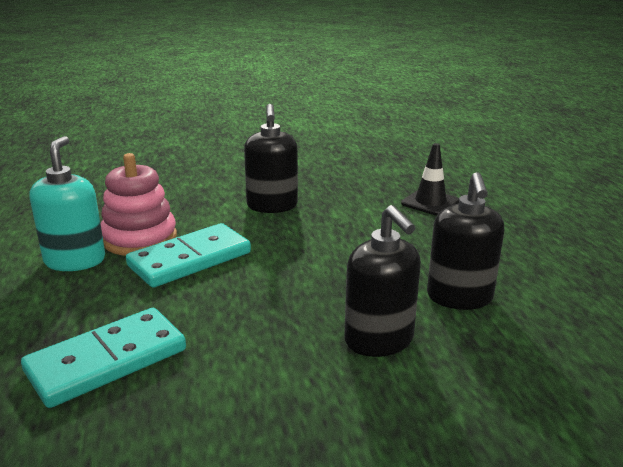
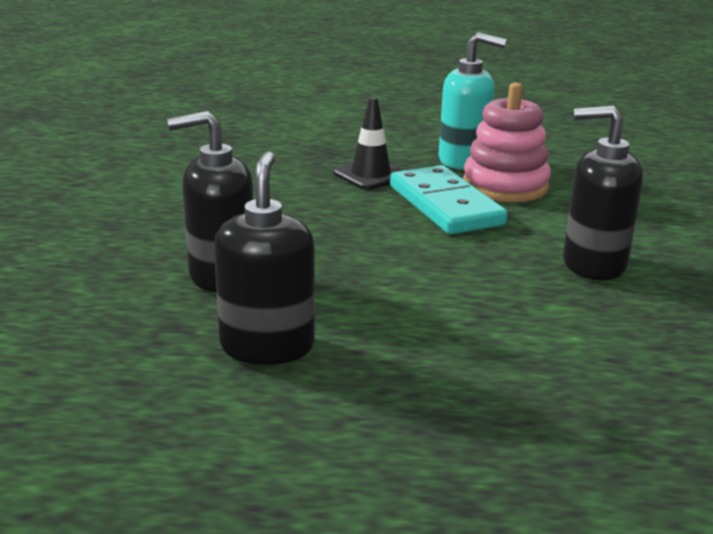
camera: 105 degrees right, 0 degrees up
(107, 361) = (284, 168): turquoise domino -> none
(430, 202) = (599, 409): black traffic cone -> black traffic cone (370, 175)
(459, 297) = (267, 346): black soap dispenser -> black soap dispenser turned 75 degrees clockwise

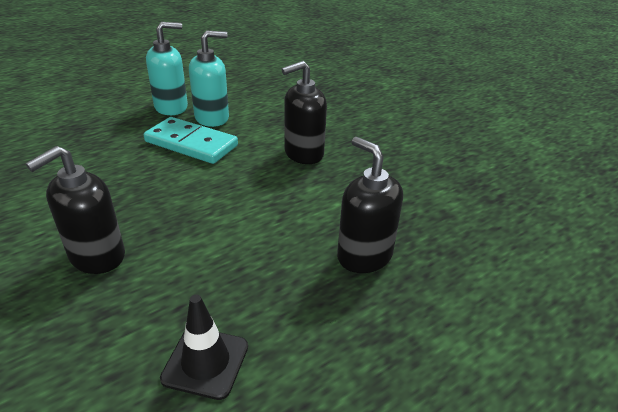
camera: 40 degrees left, 10 degrees up
(267, 346) = (182, 294): black soap dispenser -> black soap dispenser (364, 256)
(370, 175) = (123, 137): black traffic cone -> black traffic cone (205, 362)
(505, 186) = (212, 118): pink stacking toy -> turquoise soap dispenser

